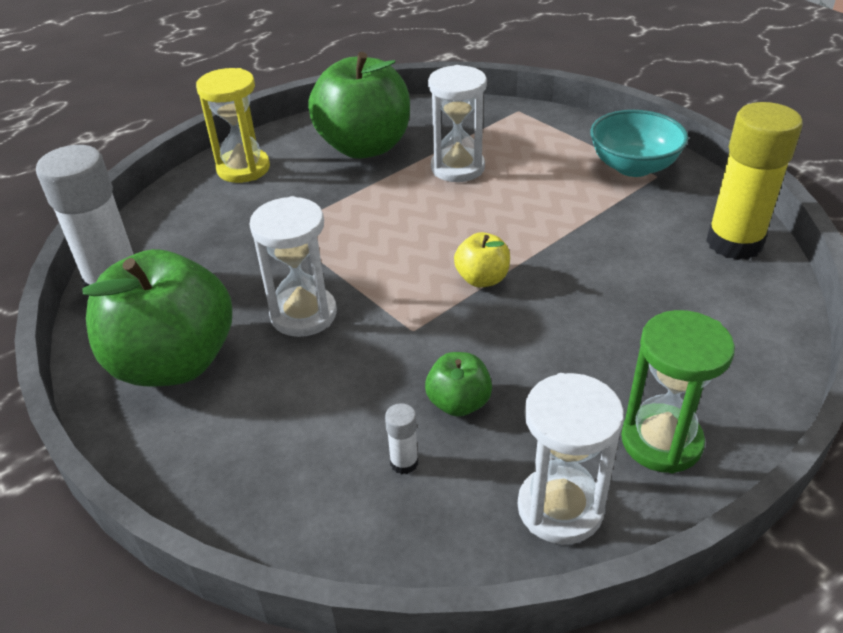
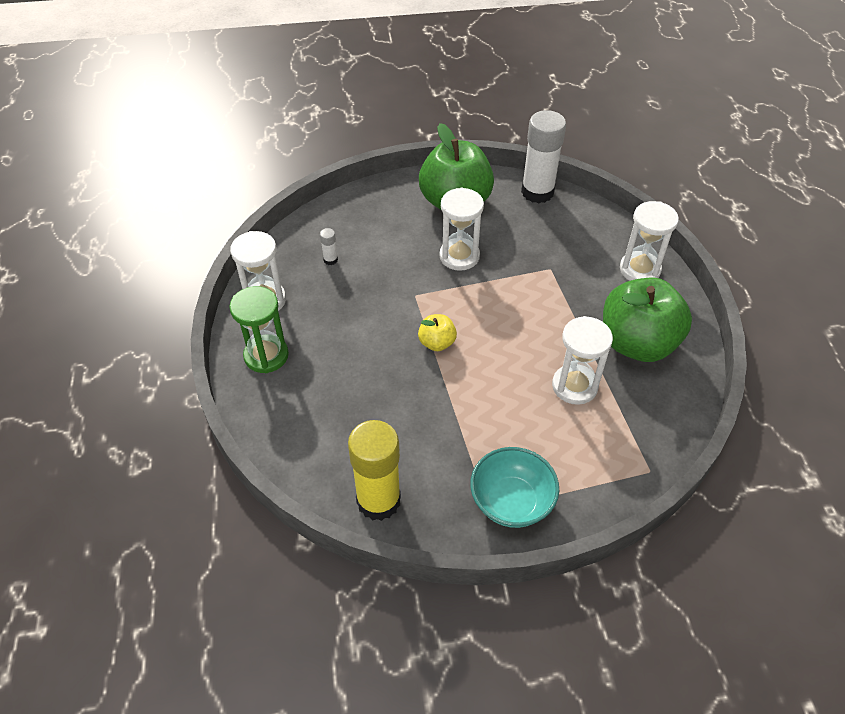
camera: 115 degrees right, 10 degrees up
(243, 168) = (640, 269): yellow hourglass -> white hourglass
(458, 403) = (349, 292): green apple -> none

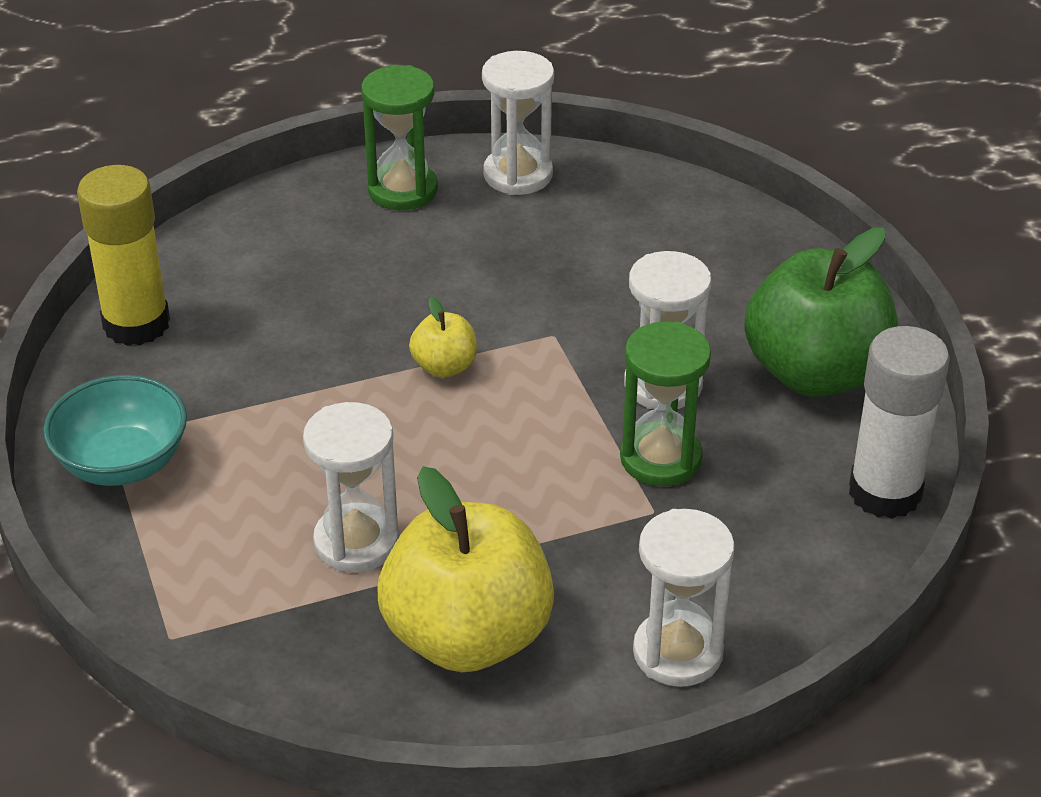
camera: 85 degrees right, 10 degrees down
(330, 260) = (622, 232): white glue stick -> none
(513, 262) = (660, 458): none -> green hourglass
(637, 343) = (467, 636): green apple -> yellow apple

